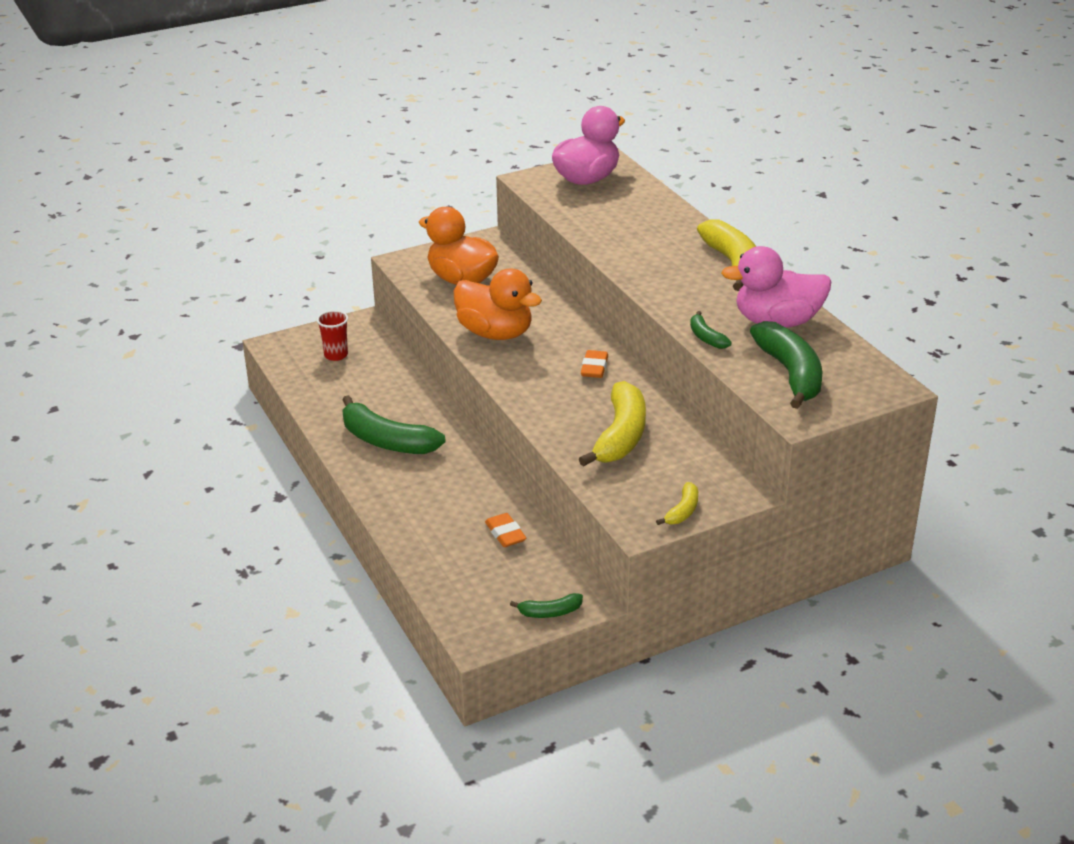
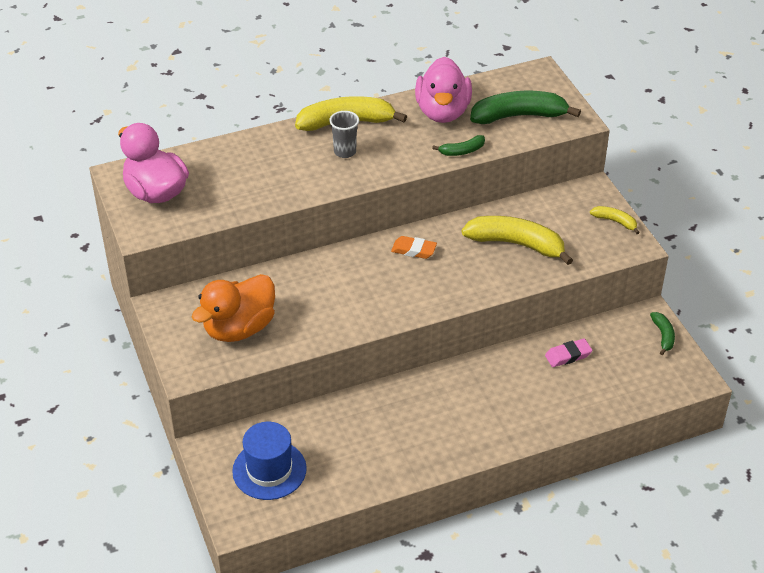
camera: 85 degrees left, 10 degrees up
(336, 355) = (269, 470): red cup -> blue hat
(386, 441) = (428, 430): green banana -> none
(495, 333) = (345, 309): orange duck -> none
(505, 534) = (568, 355): orange eraser -> pink eraser
(680, 267) = (345, 152): none -> grey cup

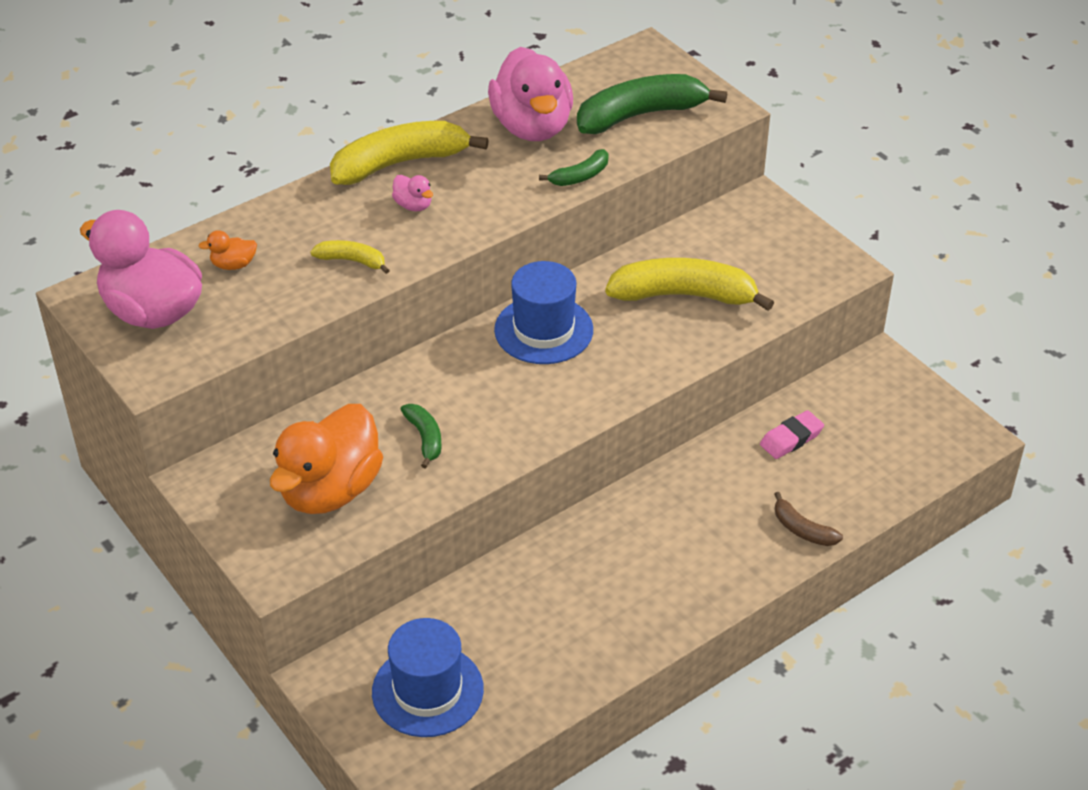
camera: 15 degrees left, 0 degrees up
(216, 171) = (233, 265): none -> orange duck
(345, 152) = (413, 205): grey cup -> pink duck
(414, 250) = (543, 330): orange eraser -> blue hat
(553, 418) = (802, 529): none -> brown banana
(615, 221) = (806, 240): yellow banana -> yellow banana (352, 261)
(663, 336) = (908, 386): green banana -> green banana (425, 438)

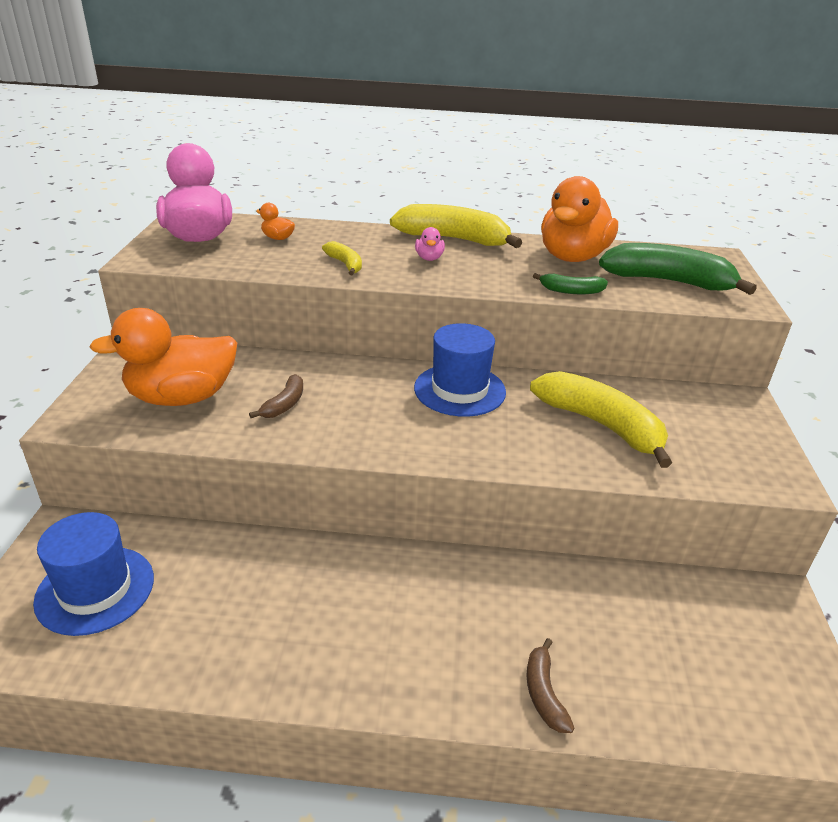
camera: 40 degrees right, 10 degrees down
(425, 438) = (284, 404): green banana -> brown banana
(532, 127) = (572, 257): pink duck -> orange duck
(791, 439) = (618, 605): pink eraser -> none

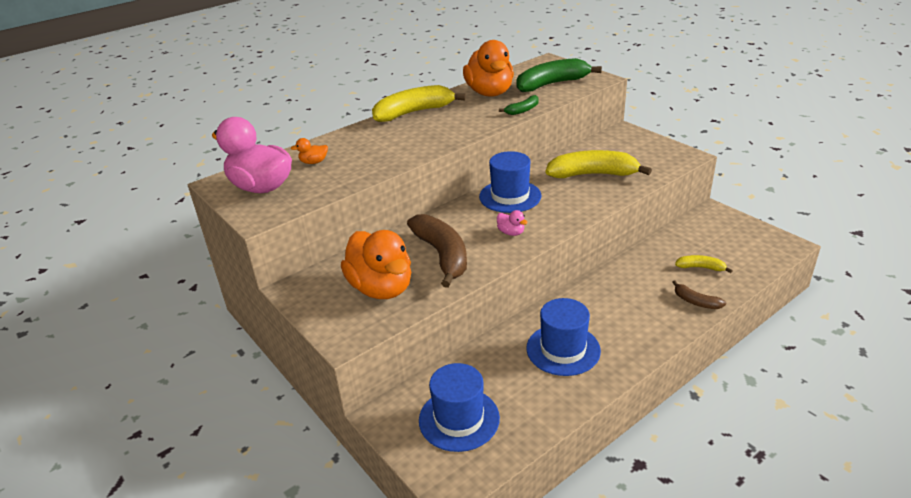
camera: 40 degrees left, 0 degrees up
(182, 397) = (381, 288): orange duck -> orange duck turned 60 degrees counterclockwise
(284, 404) = (442, 255): brown banana -> brown banana, size x2.05
(297, 609) = (563, 349): none -> blue hat
(345, 264) = (388, 155): yellow banana -> yellow banana (700, 267)
(429, 258) = (424, 129): pink duck -> pink duck (511, 233)

